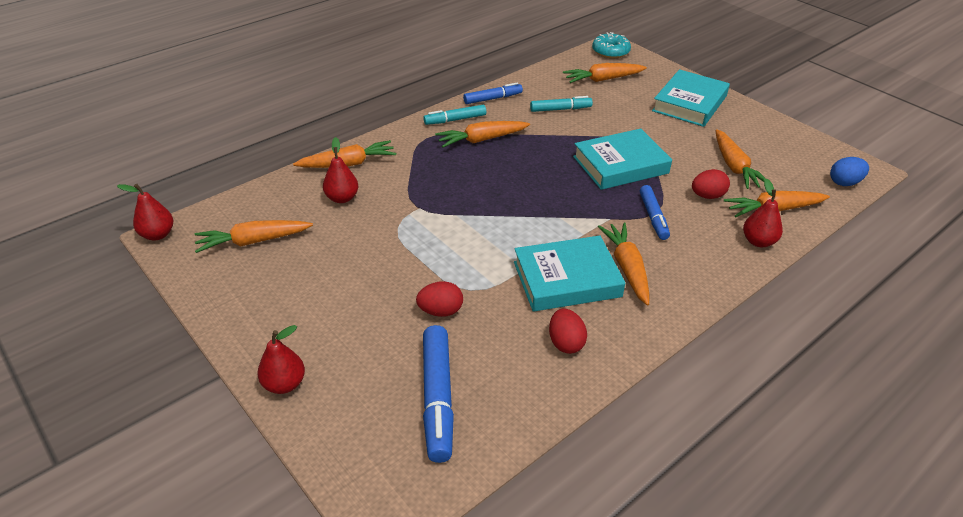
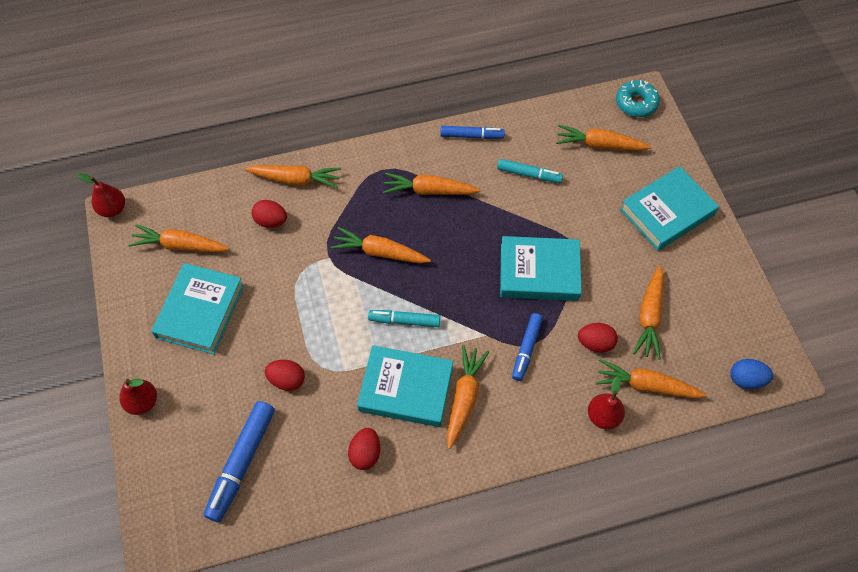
camera: 25 degrees right, 20 degrees up
(308, 286) = (200, 311): none -> turquoise book
(342, 198) = (271, 221): red pear -> red egg
(455, 120) = (419, 154): turquoise marker -> turquoise marker (404, 321)
(467, 191) = (380, 252): none -> orange carrot

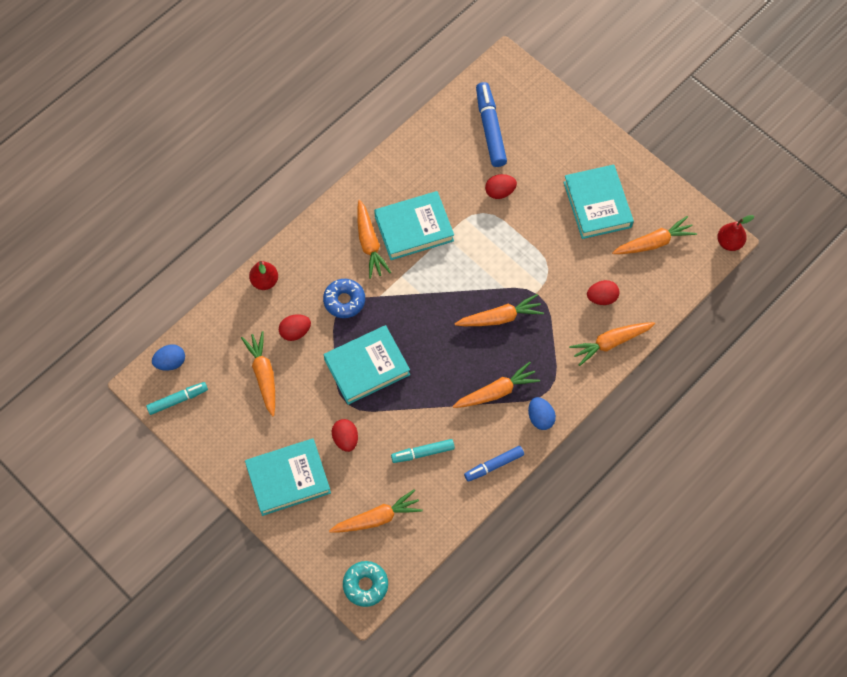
camera: 150 degrees right, 5 degrees up
(143, 402) = (584, 129): red pear -> none
(365, 453) = (414, 174): red egg -> red egg (345, 439)
(404, 321) = (446, 275): turquoise marker -> turquoise marker (178, 400)
(405, 152) = (540, 418): none -> blue egg
(526, 349) = (344, 301): blue marker -> blue donut
(646, 385) = (243, 319): orange carrot -> none
(667, 212) = (288, 479): turquoise book -> turquoise book turned 45 degrees clockwise

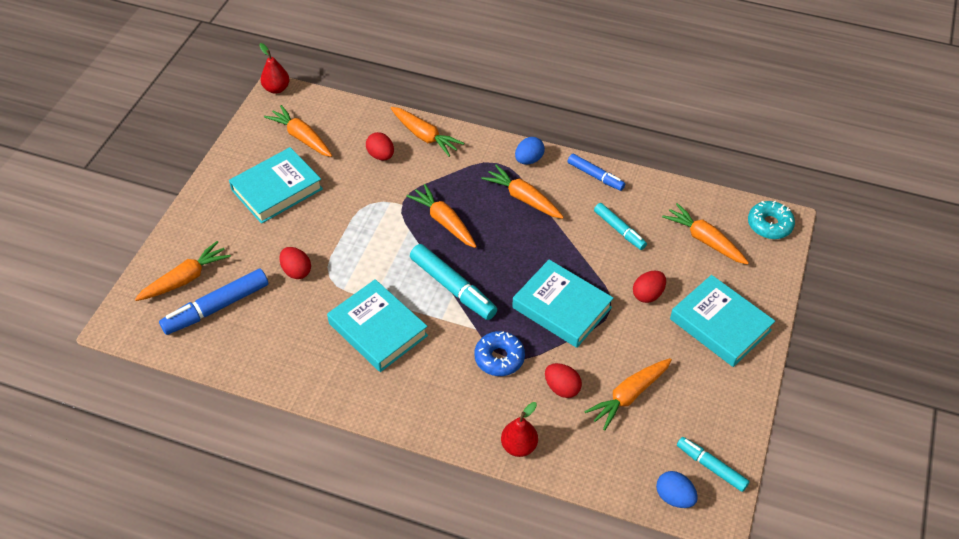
camera: 115 degrees left, 15 degrees down
(369, 243) = (417, 363): orange carrot -> orange carrot (185, 279)
(427, 296) = (453, 288): none -> turquoise marker

